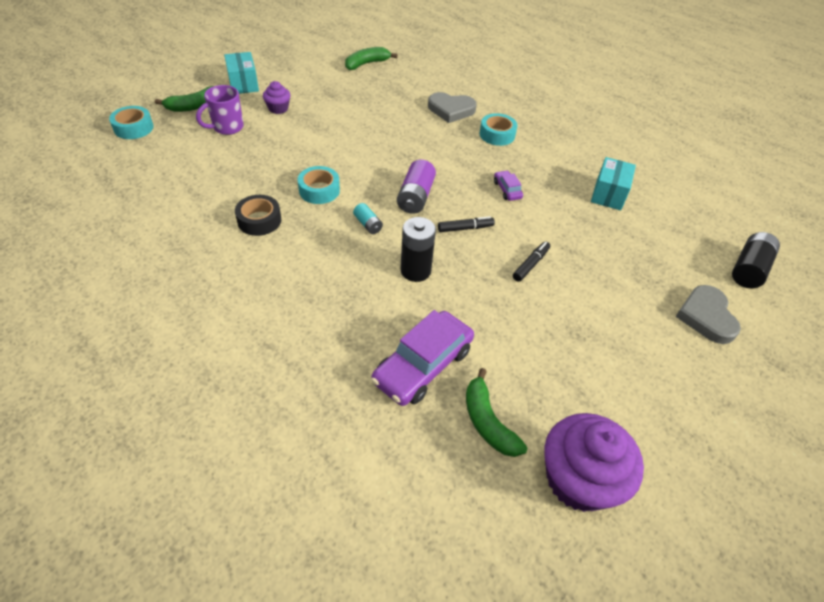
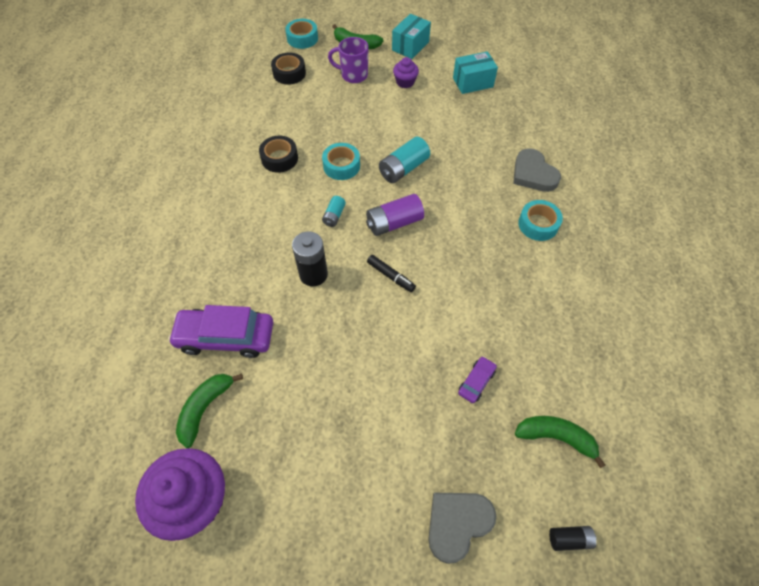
camera: 55 degrees right, 10 degrees up
(164, 159) = (289, 73): none -> black tape
(366, 64) = (526, 85): green banana -> green banana (556, 437)
(367, 161) = (403, 169): none -> turquoise battery
(507, 190) = (469, 275): purple car -> purple car (476, 382)
(530, 264) = (392, 345): black marker -> none
(608, 194) = (551, 355): turquoise box -> turquoise box (473, 82)
(748, 269) = (569, 539): black battery -> black battery, size x0.56

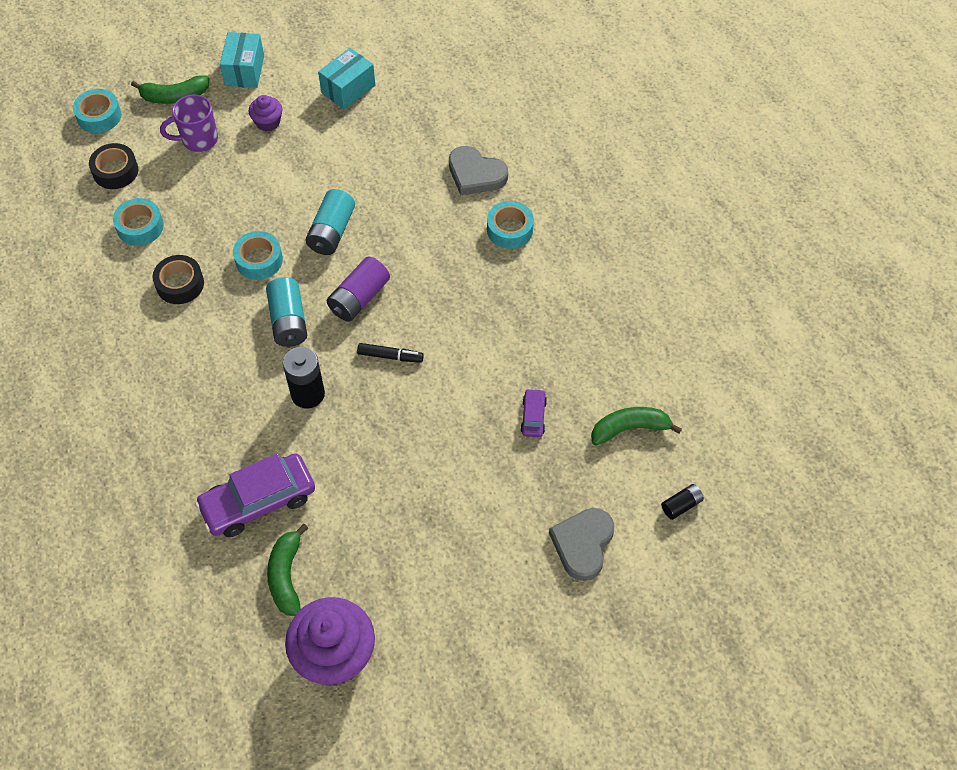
camera: 30 degrees left, 0 degrees up
(280, 112) = (140, 227): none -> turquoise tape
(334, 216) = (288, 321): turquoise battery -> turquoise battery, size x1.78

